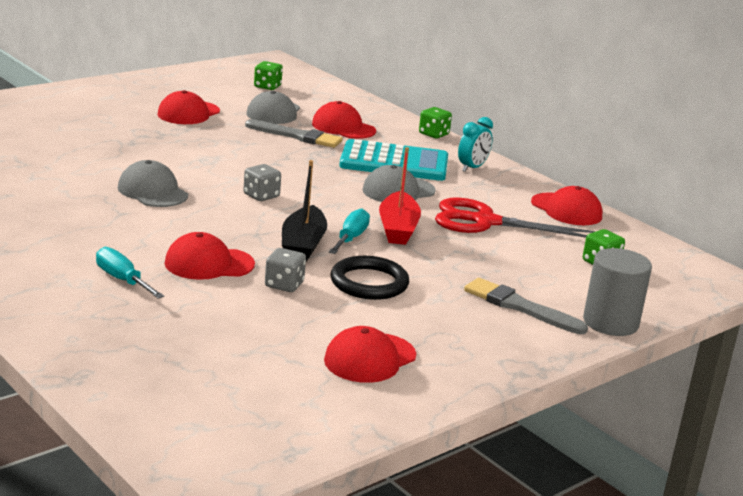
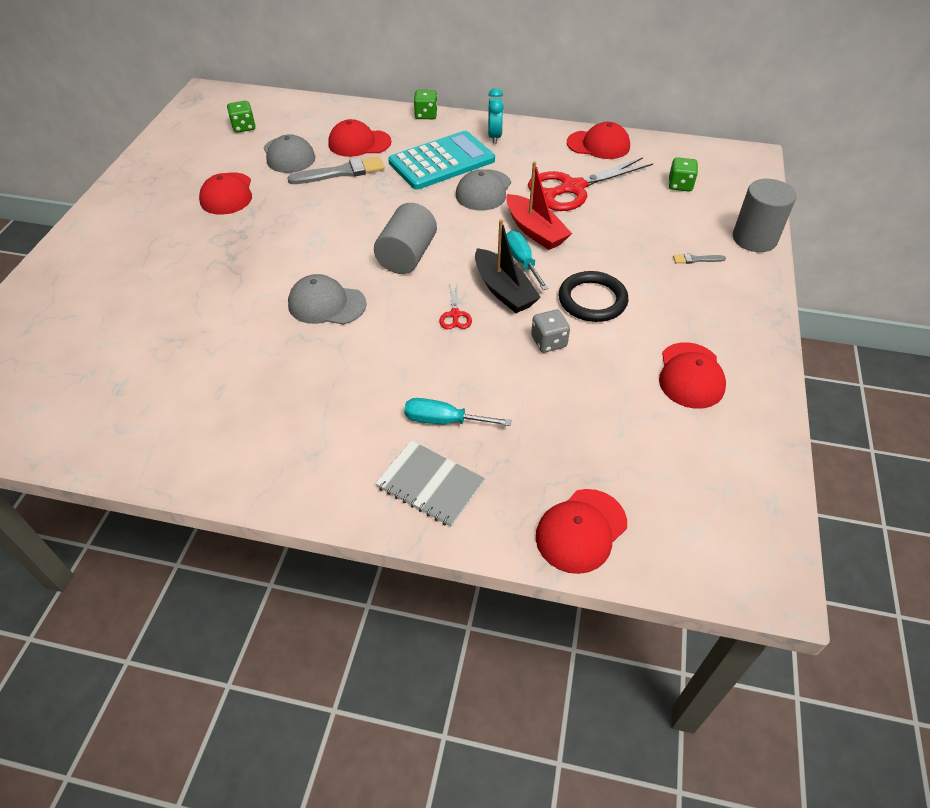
camera: 35 degrees left, 25 degrees up
(52, 301) = (430, 484): none -> grey notebook
(209, 264) = (474, 357): red cap -> red cap (581, 531)
(237, 238) = (455, 315): none -> red scissors
(261, 196) = (407, 256): grey dice -> grey cylinder
(519, 307) = (696, 259): grey brush -> grey brush, size x0.48

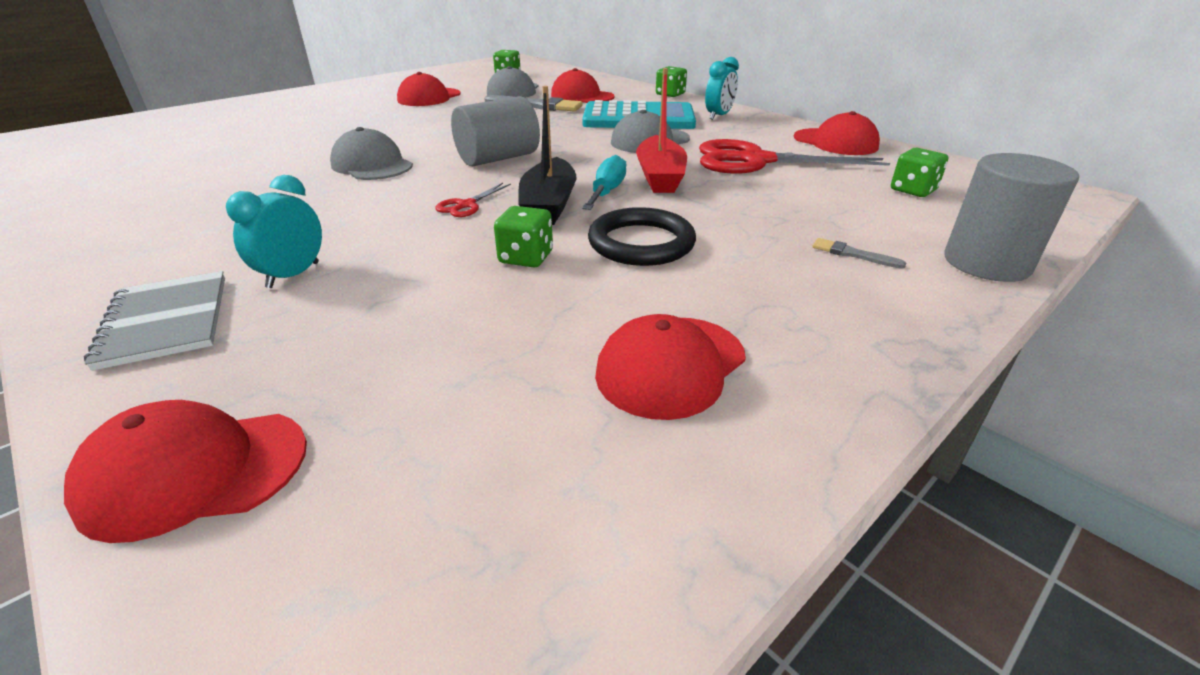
camera: 35 degrees right, 15 degrees down
(444, 420) = (293, 275): turquoise screwdriver -> turquoise clock
(549, 342) = (526, 258): grey dice -> green dice

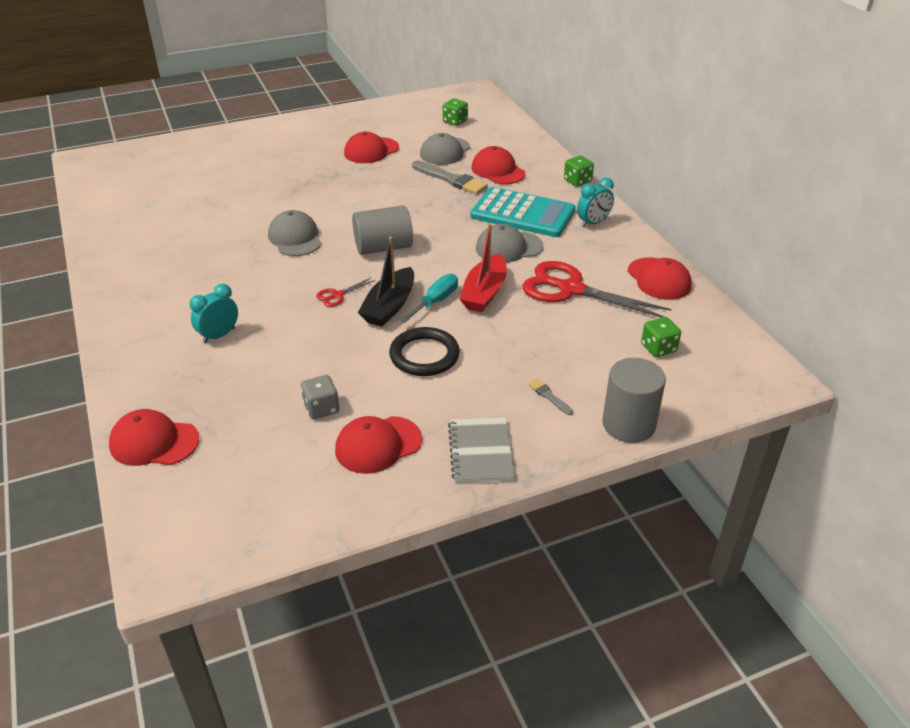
camera: 20 degrees right, 5 degrees up
(166, 321) = (152, 354): grey notebook -> grey notebook (480, 451)
(526, 258) = (349, 351): green dice -> none
(531, 335) = (321, 408): none -> grey dice

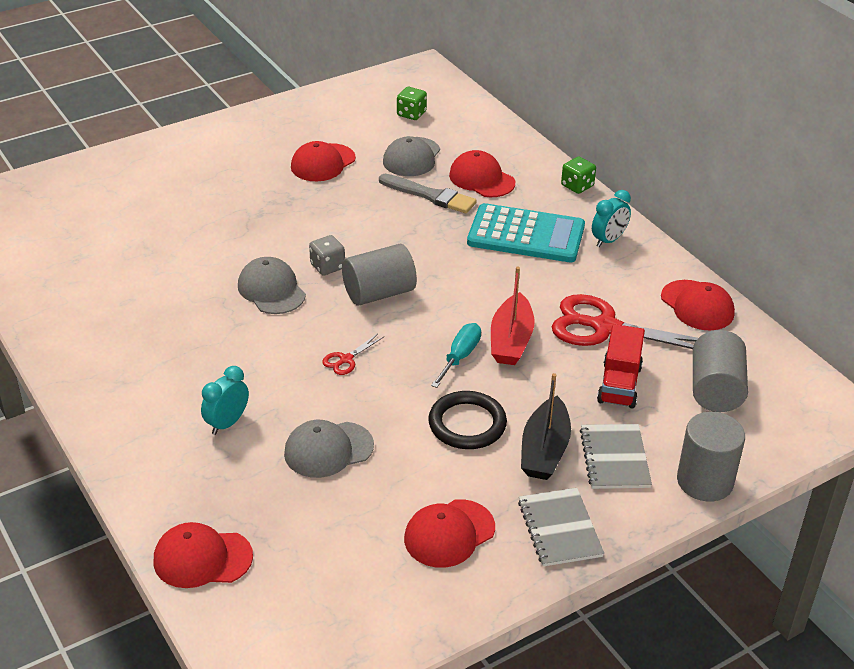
camera: 10 degrees left, 0 degrees up
(321, 408) = (374, 498): grey dice -> grey dice (327, 266)
(389, 306) = (410, 368): black boat -> black boat (544, 450)
(508, 247) = (522, 280): grey cap -> grey cap (328, 450)
(549, 396) = (614, 458): grey brush -> grey notebook
(570, 336) = (619, 384): none -> red truck
(658, 348) = (715, 390): green dice -> grey cylinder

